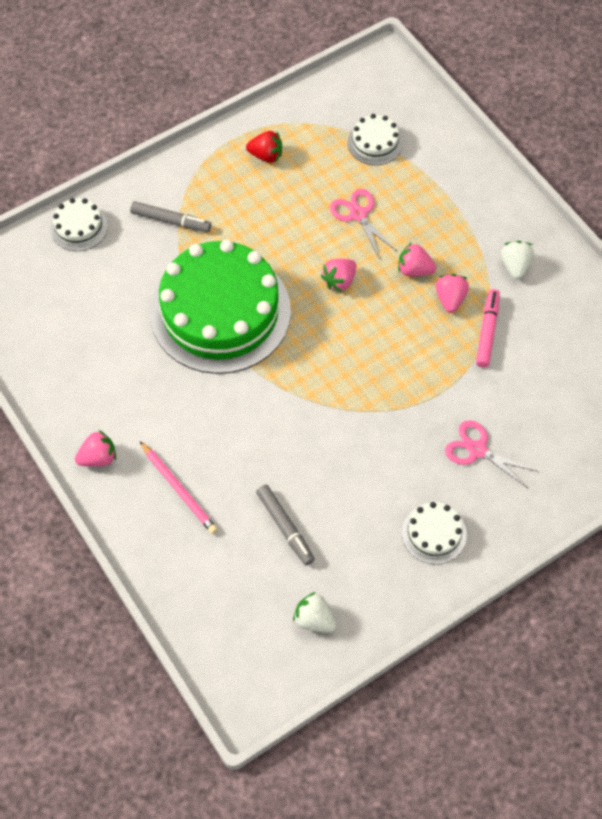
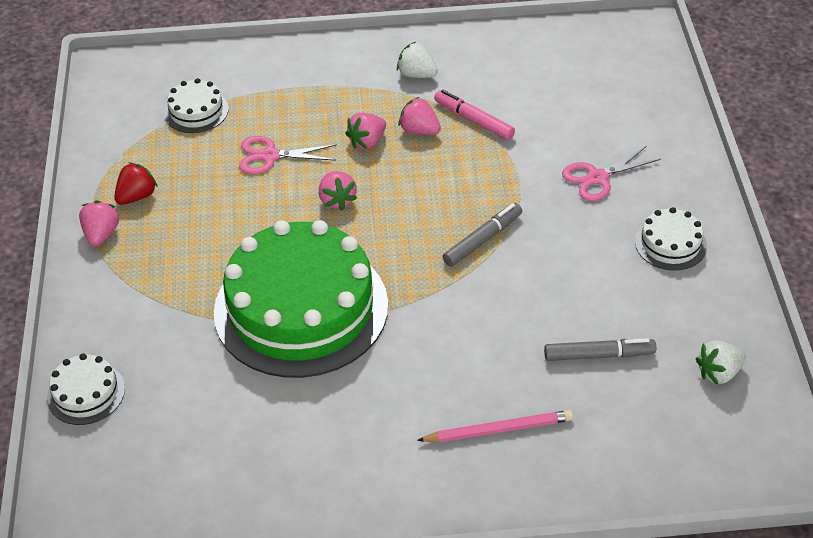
camera: 60 degrees left, 15 degrees down
(98, 457) = (411, 491): pink strawberry -> pink strawberry (101, 234)
(170, 221) = (149, 306): grey marker -> grey marker (482, 240)

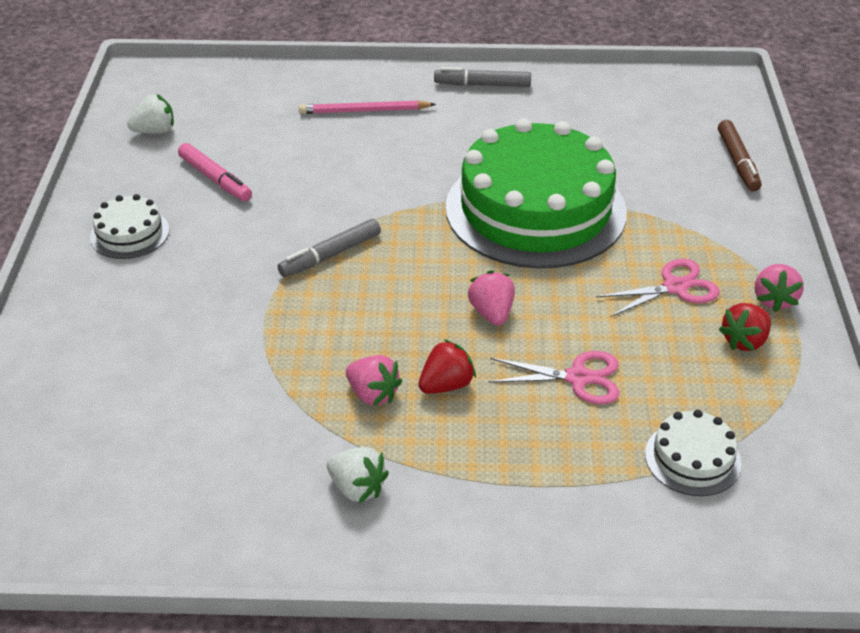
camera: 175 degrees left, 5 degrees down
(86, 393) = (737, 161): white cake -> brown marker
(367, 142) = (446, 385): pink strawberry -> red strawberry
(474, 121) = (294, 401): pink marker -> pink marker (215, 179)
(597, 178) = (169, 310): pink scissors -> pink scissors (675, 287)
(598, 355) = (255, 151): grey marker -> grey marker (483, 85)

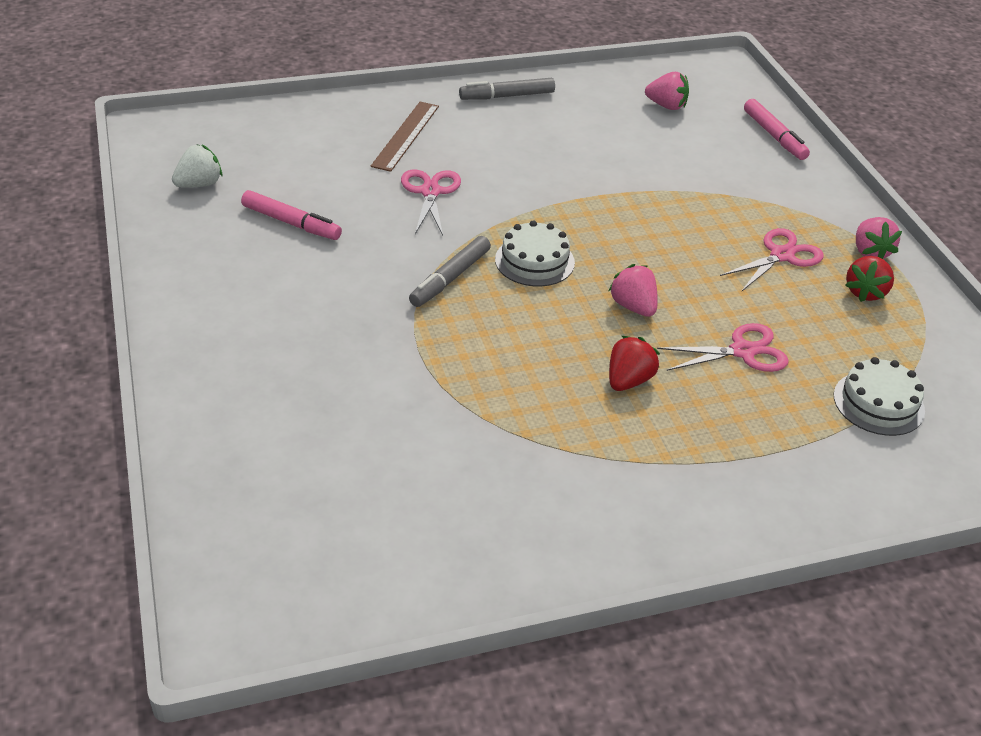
camera: 20 degrees left, 0 degrees up
(129, 233) = (231, 291): white cake -> white cake (534, 261)
(357, 169) = (430, 192): none -> pink scissors
(357, 488) = (599, 492): white strawberry -> none
(364, 111) = (406, 136): pink pencil -> brown ruler
(373, 394) = (565, 402): pink strawberry -> pink strawberry (666, 106)
(535, 209) = (620, 205): green cake -> none
(737, 161) = (774, 136): brown marker -> pink marker

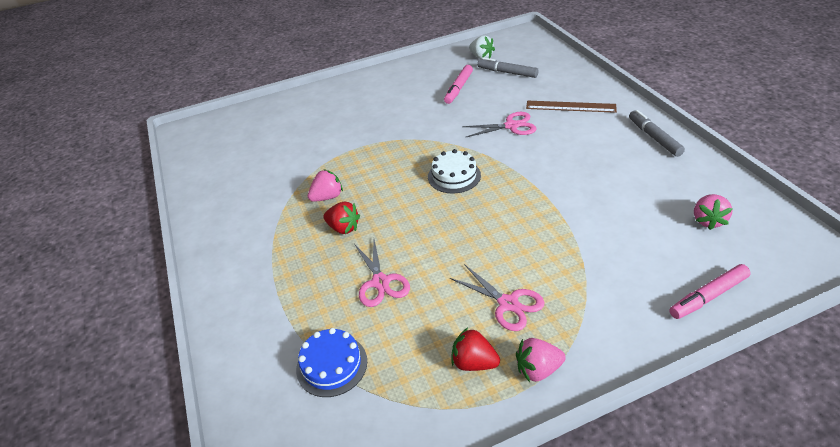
camera: 90 degrees right, 0 degrees up
(451, 278) = (426, 147): grey marker -> grey marker (507, 72)
(633, 307) = (418, 224): pink strawberry -> pink strawberry (327, 197)
(878, 403) = (331, 365): white cake -> blue cake

